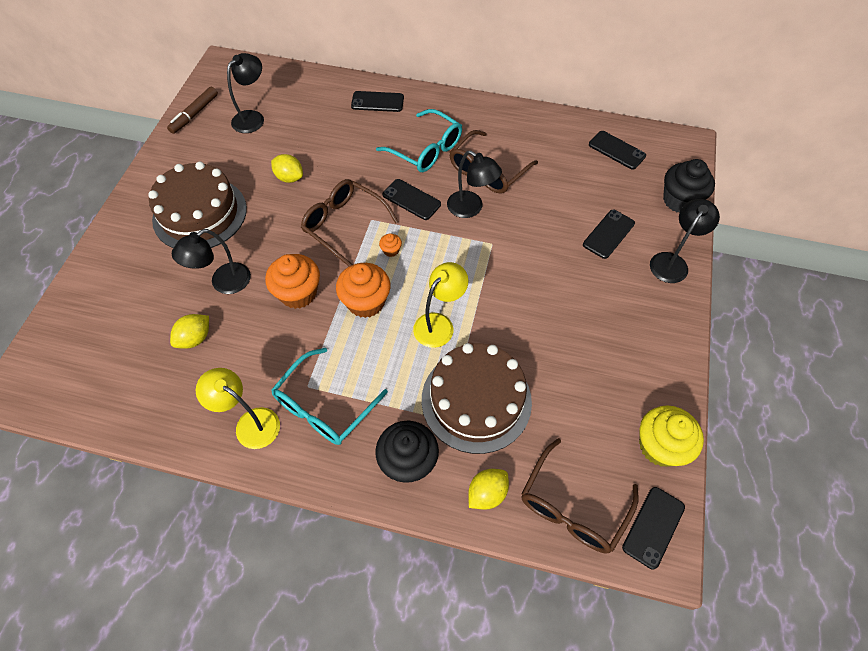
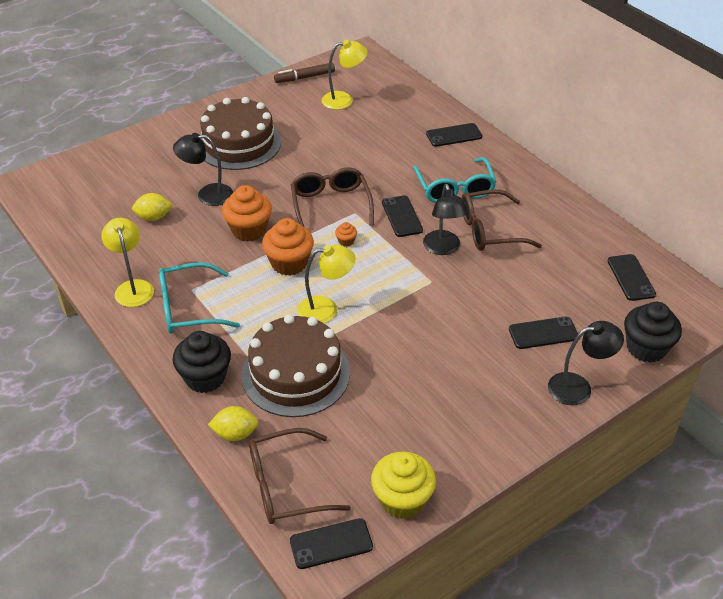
camera: 40 degrees right, 15 degrees down
(253, 118) = (344, 100): black lamp -> yellow lamp
(289, 177) = (326, 153): yellow lemon -> none
(377, 102) = (454, 135): black phone -> black phone turned 60 degrees counterclockwise

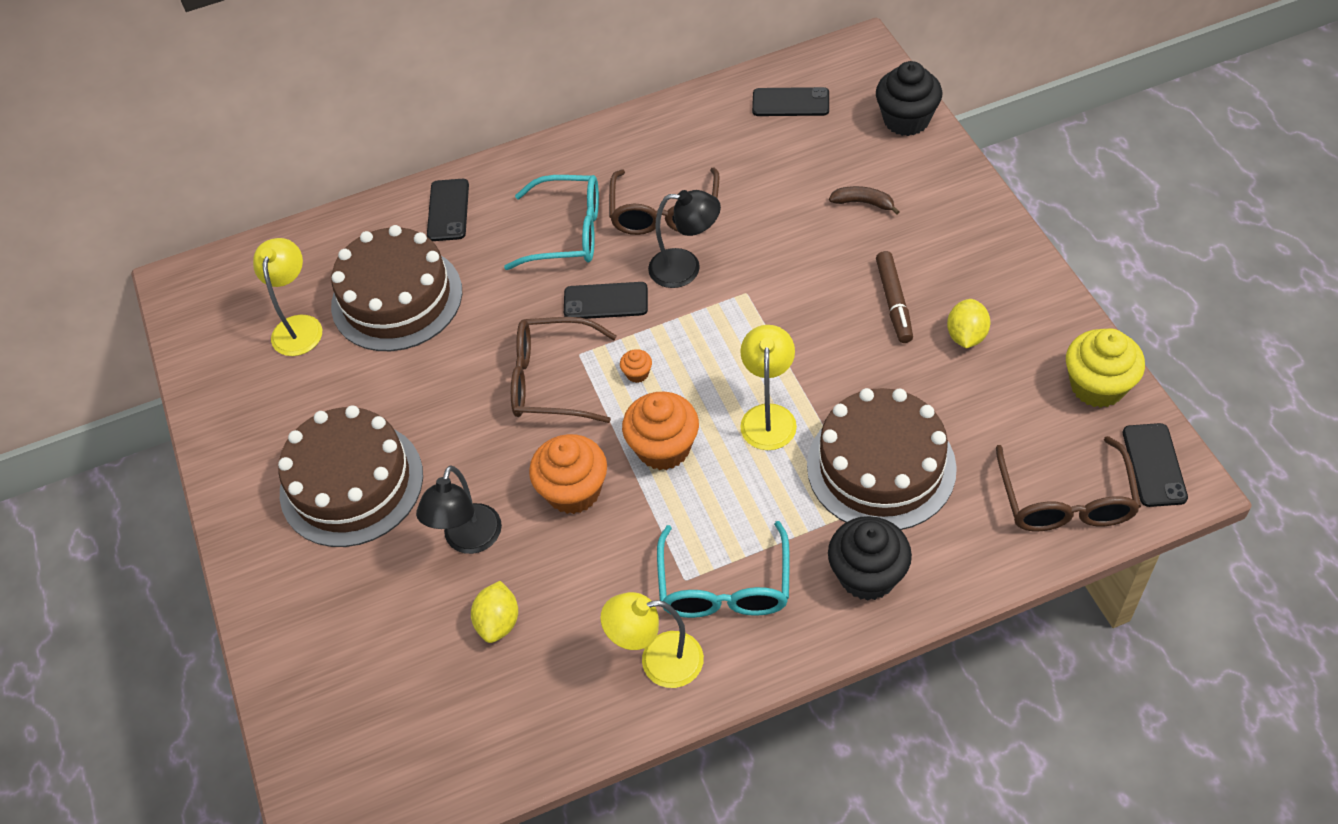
camera: 70 degrees left, 10 degrees up
(235, 434) = (974, 548): yellow lemon -> yellow lemon (966, 336)
(305, 77) = (210, 370): brown marker -> brown marker (894, 302)
(376, 130) = (397, 298): none -> brown cake
(543, 333) = (863, 203): black phone -> brown banana
(578, 387) = (954, 192): black lamp -> none

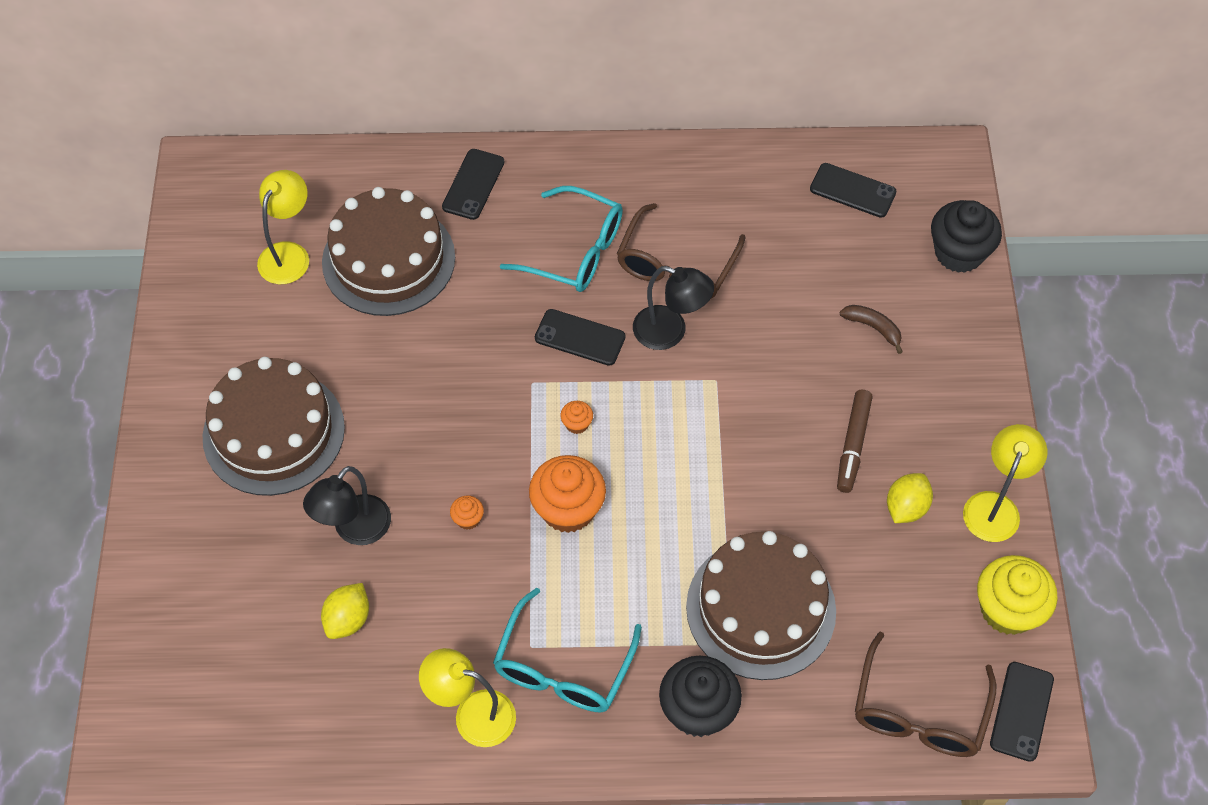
camera: 15 degrees right, 5 degrees up
(551, 380) = (494, 400): brown glasses -> none
(573, 491) = (468, 519): orange cupcake -> orange cupcake, size x0.44
(768, 416) = (679, 516): yellow lamp -> yellow lamp (995, 506)

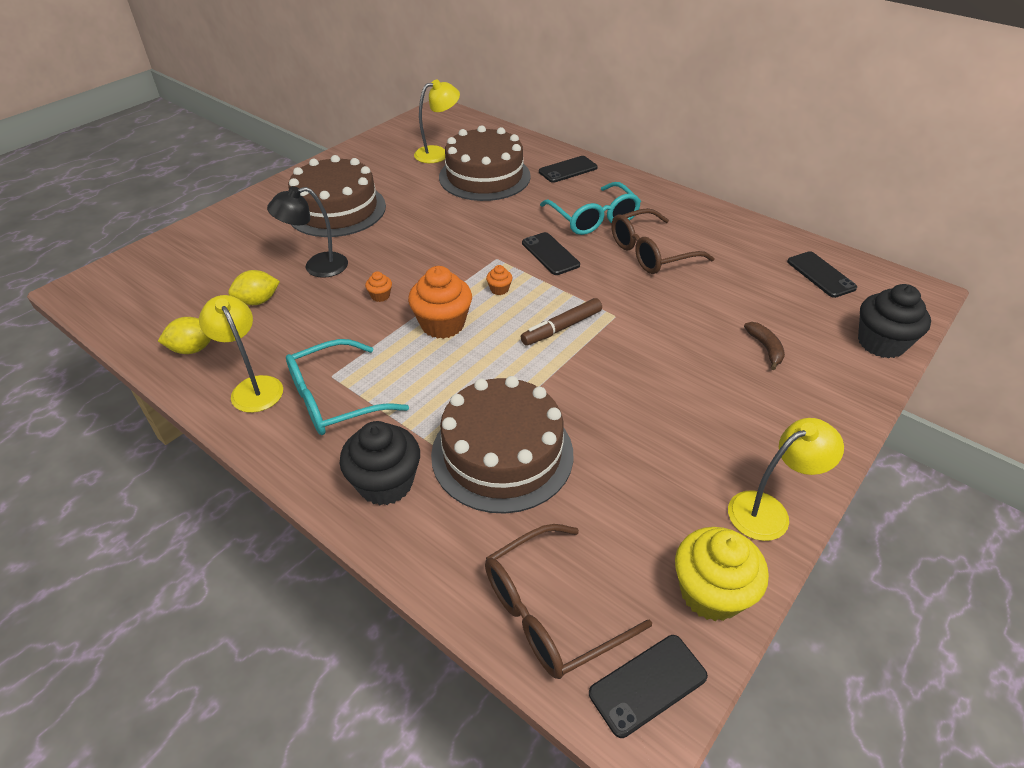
camera: 40 degrees right, 15 degrees down
(670, 332) = (611, 279): black lamp -> none
(853, 445) = (680, 402): brown marker -> brown marker (561, 328)
(906, 507) = (685, 464): yellow lemon -> yellow lemon (193, 349)

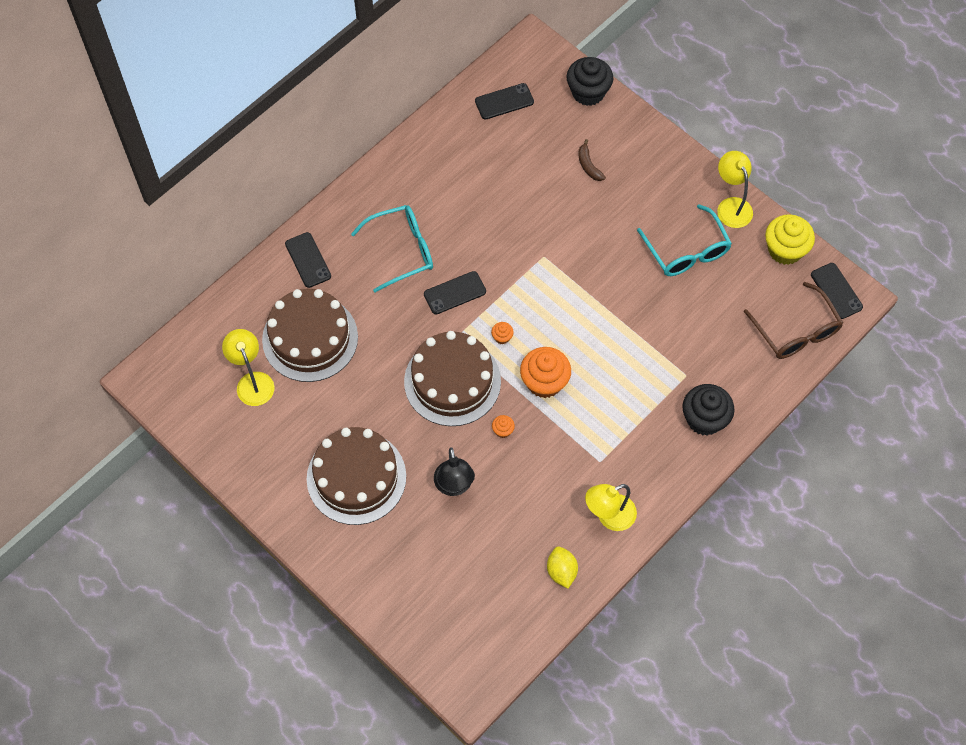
camera: 85 degrees left, 20 degrees up
(258, 301) = (501, 530): yellow lemon -> none
(334, 399) = (625, 457): turquoise glasses -> turquoise glasses (687, 251)
(502, 453) = (682, 347): brown cake -> brown cake (452, 381)
(561, 328) = (555, 296): brown marker -> none
(650, 253) = (461, 215): brown glasses -> none
(765, 348) = (588, 165): brown banana -> brown banana turned 105 degrees counterclockwise

